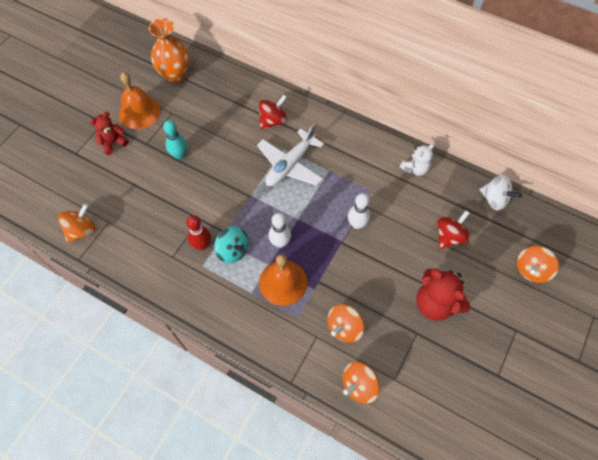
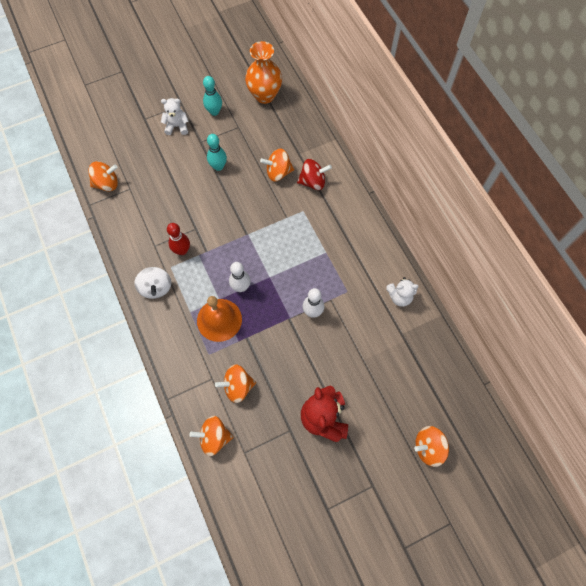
camera: 35 degrees right, 5 degrees up
(113, 143) = (177, 126): red teddy bear -> white teddy bear
(139, 112) = (214, 112): orange bell -> turquoise bowling pin
(233, 251) = (201, 270): turquoise spinning top -> none
(237, 130) = (278, 172): none -> orange spinning top
(290, 165) = (298, 228): white plane -> none
(449, 236) = (381, 372): red spinning top -> none
(494, 199) = (448, 367): white spinning top -> white spinning top (156, 288)

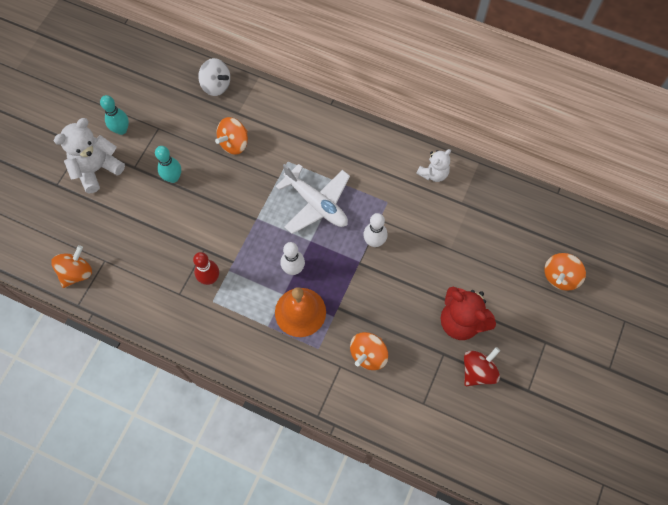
camera: 40 degrees left, 0 degrees up
(156, 288) = (216, 330): white spinning top -> white spinning top (216, 85)
(177, 126) = (97, 169): white teddy bear -> white teddy bear, size x1.63
(214, 437) = (387, 413): orange spinning top -> none
(264, 95) = (156, 81): orange vase -> none
(296, 254) = (316, 204): none -> white plane
(313, 182) = (273, 129): red spinning top -> red spinning top (478, 371)

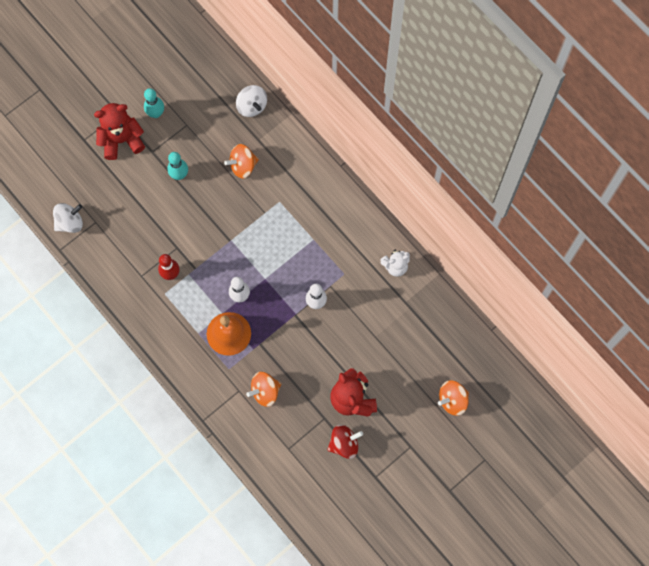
camera: 25 degrees right, 5 degrees up
(77, 273) = (70, 222): orange spinning top -> white spinning top
(97, 169) = (121, 140): white teddy bear -> red teddy bear
(316, 204) = (285, 249): white plane -> none

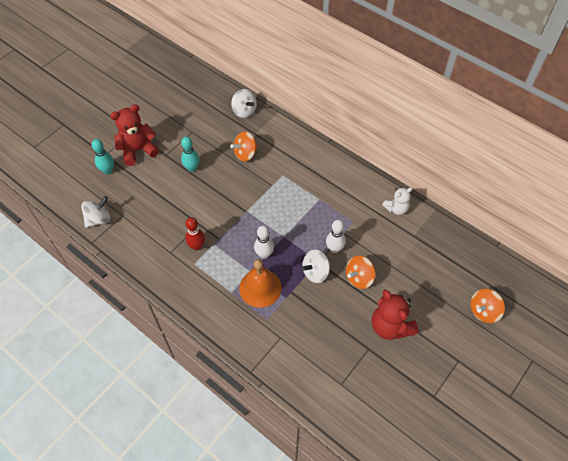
camera: 10 degrees left, 15 degrees down
(156, 113) = (165, 127): turquoise bowling pin -> turquoise bowling pin (108, 170)
(265, 391) = (306, 334): orange spinning top -> orange spinning top (359, 278)
(290, 326) = (315, 272): none -> white spinning top
(344, 444) = (394, 369): red spinning top -> none

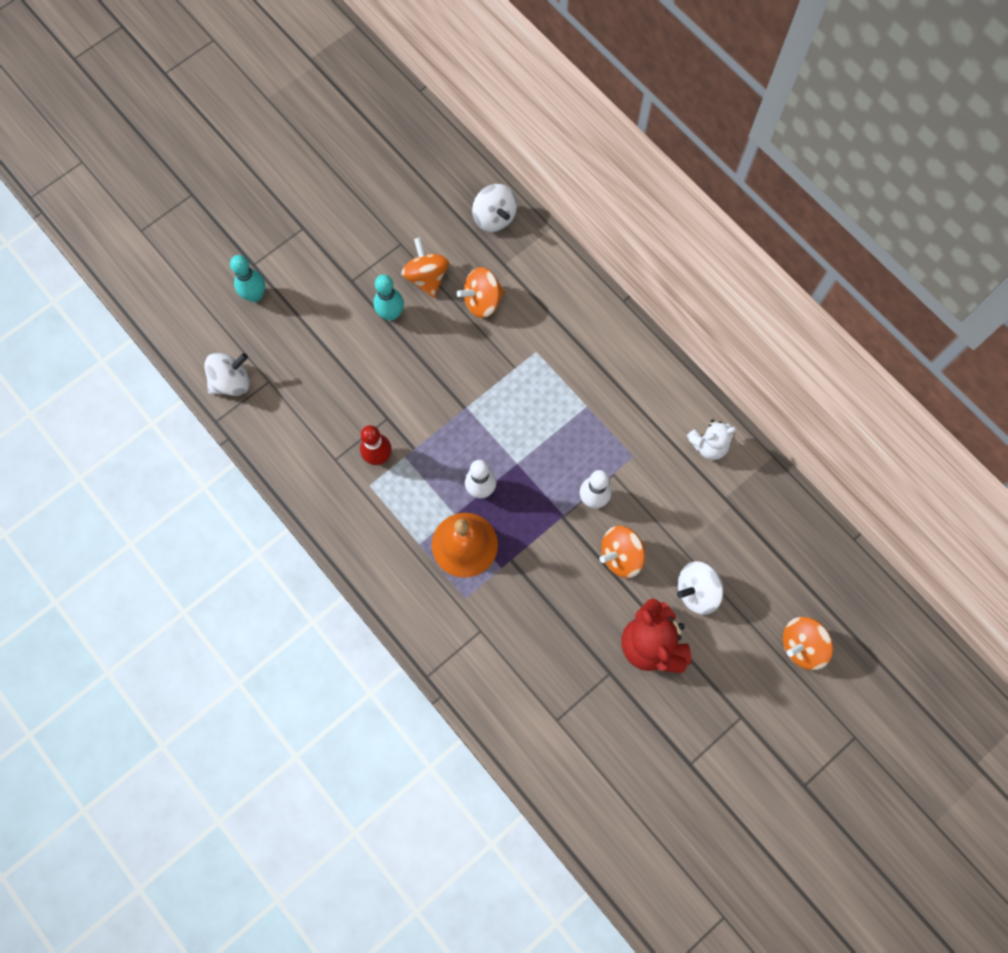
camera: 10 degrees right, 15 degrees up
(138, 150) = (308, 265): red teddy bear -> none
(210, 146) = (427, 277): none -> orange spinning top
(315, 272) = (555, 533): white spinning top -> white spinning top (696, 591)

